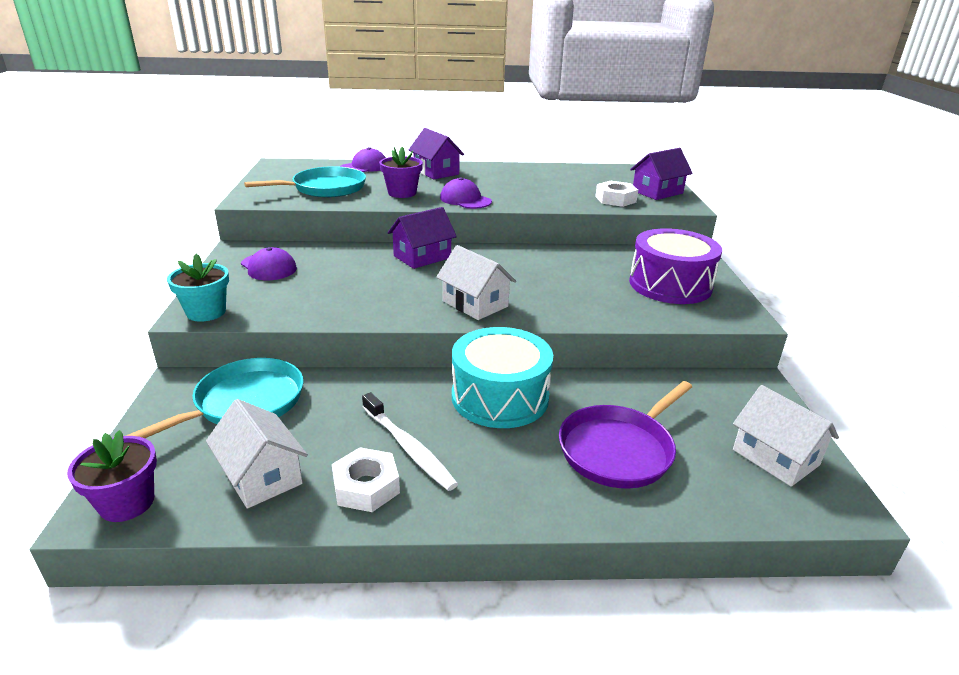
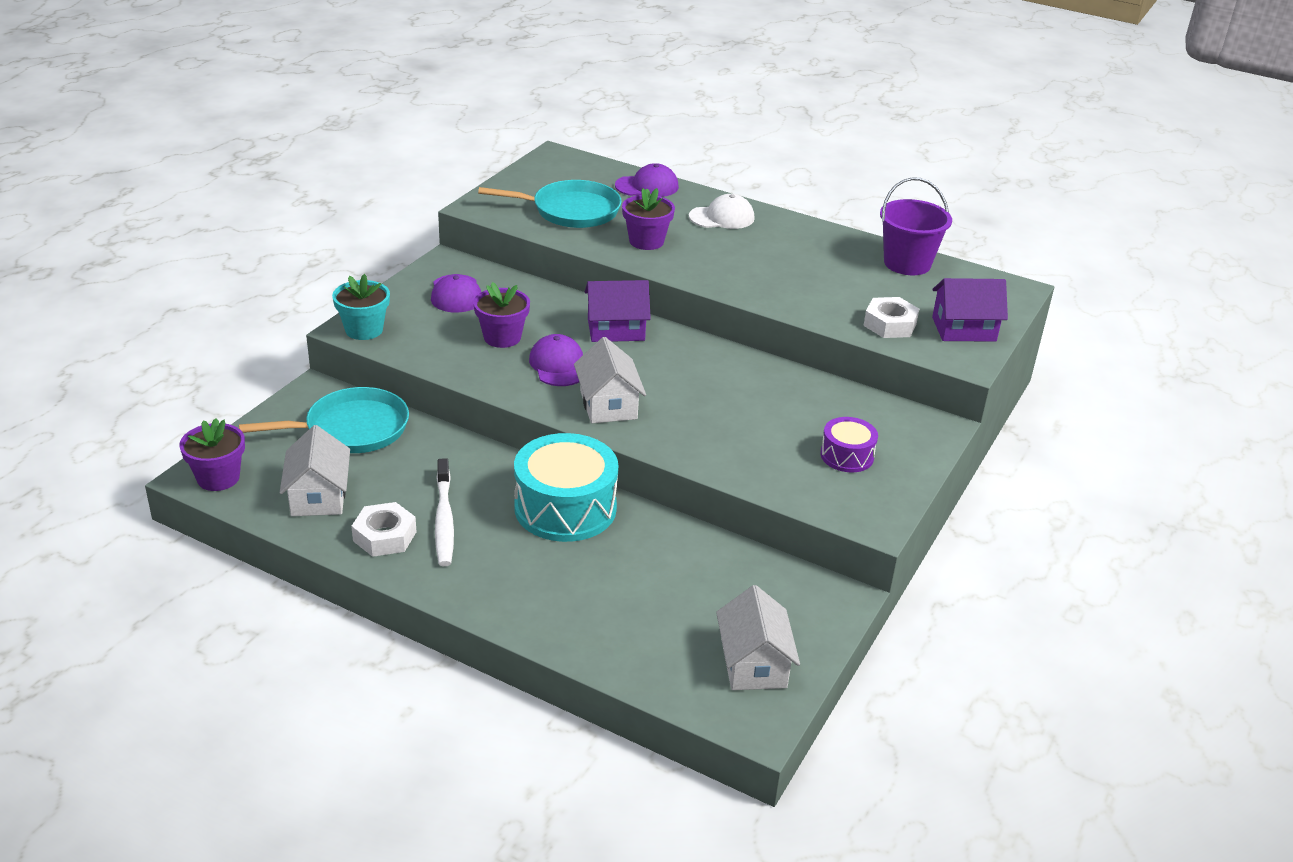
camera: 30 degrees right, 5 degrees up
(339, 284) = (502, 337): none -> purple flower pot
(436, 172) = (722, 217): purple house -> white cap
(465, 200) = (706, 272): purple cap -> purple cap (558, 365)
(578, 170) = (907, 263): none -> purple bucket
(619, 450) = (617, 596): purple pan -> none
(670, 285) = (847, 456): purple drum -> purple drum, size x0.53

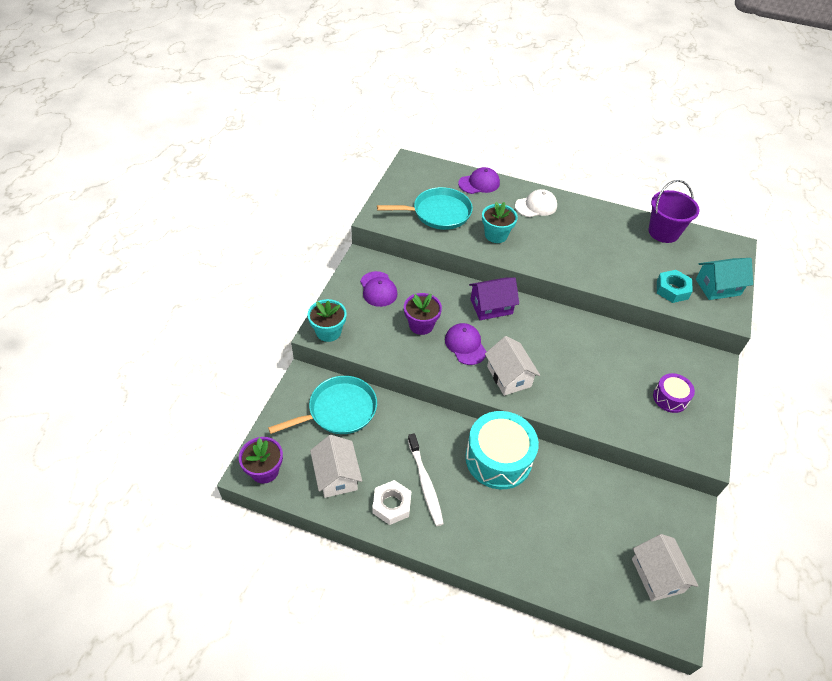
camera: 10 degrees left, 15 degrees up
(646, 241) = (496, 235): purple flower pot -> turquoise flower pot
(890, 324) = (672, 290): white nut -> turquoise nut
(964, 329) = (717, 287): purple house -> turquoise house

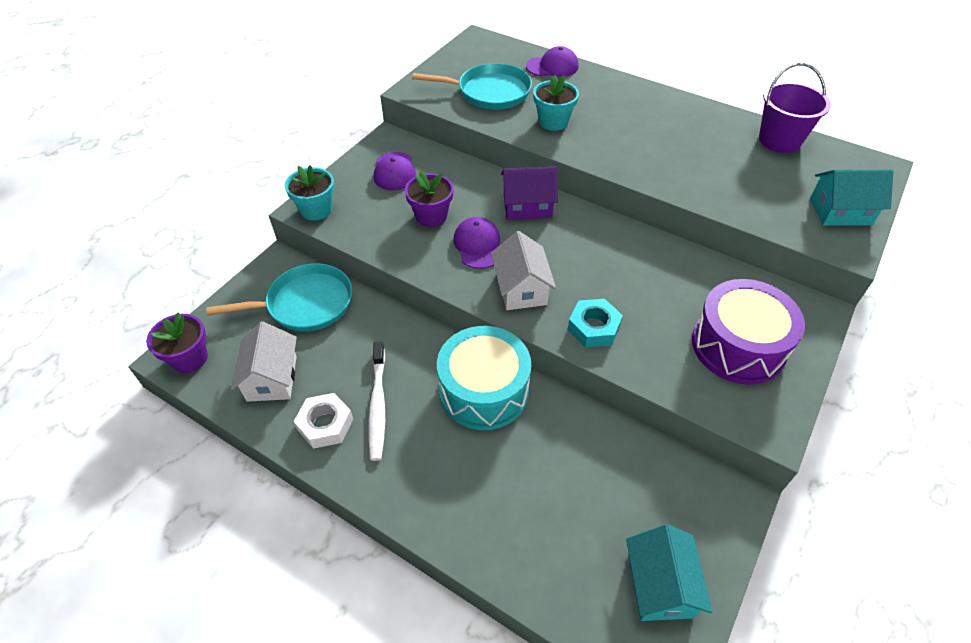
camera: 15 degrees right, 0 degrees up
(536, 206) = (616, 96): white cap -> none
(657, 575) = (660, 585): white house -> turquoise house
(670, 398) = (738, 346): purple drum -> purple drum, size x1.89
(672, 290) = (772, 207): turquoise nut -> turquoise nut (593, 328)

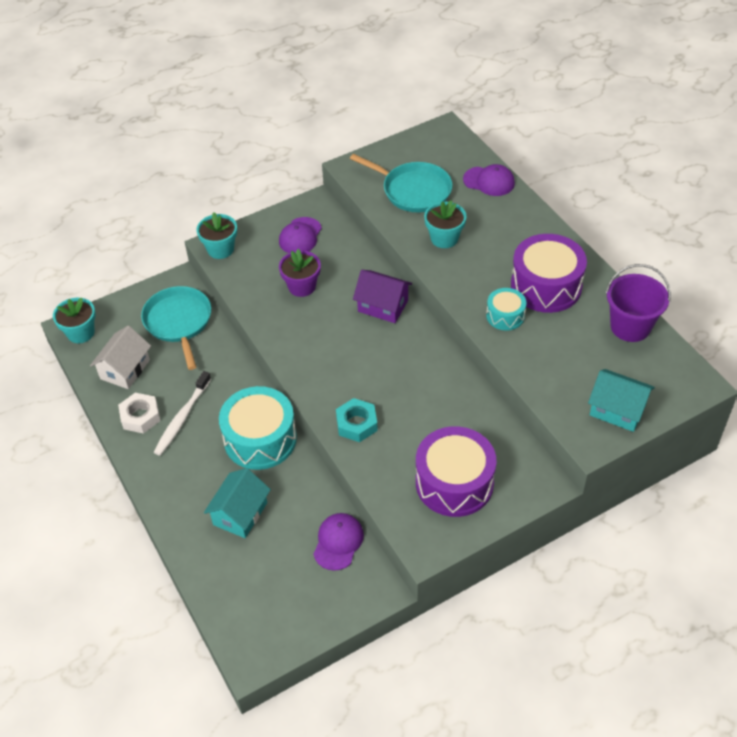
camera: 30 degrees right, 0 degrees up
(189, 358) = (81, 333): purple flower pot -> turquoise flower pot
(305, 303) = (179, 322): turquoise pan -> turquoise pan turned 120 degrees counterclockwise
(478, 245) = (320, 325): purple cap -> purple cap (338, 542)
(521, 289) = (326, 372): white house -> none
(660, 585) = (283, 614): turquoise house -> turquoise house (240, 514)
(667, 167) = (505, 316): none -> turquoise drum
(679, 131) = (546, 286): none -> purple drum

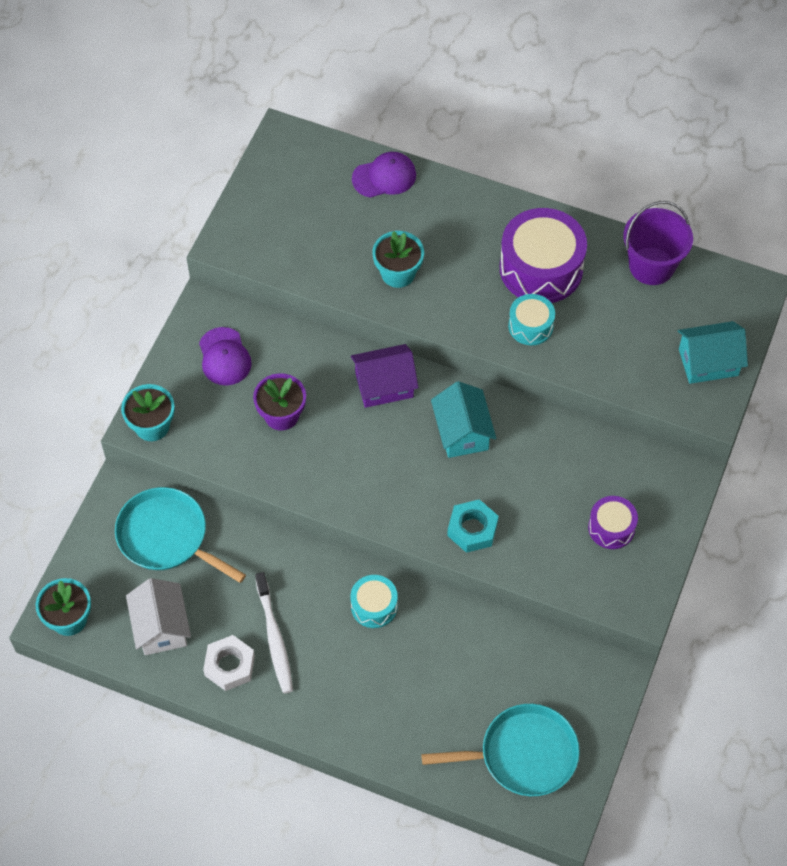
camera: 40 degrees left, 10 degrees up
(240, 514) = (426, 694): turquoise house -> turquoise house (462, 432)
(260, 439) = (374, 606): turquoise drum -> turquoise drum, size x0.53
(338, 542) = (541, 656): purple cap -> none
(413, 190) = (316, 234): turquoise pan -> turquoise pan (523, 754)
(454, 483) = (611, 528): purple drum -> purple drum, size x0.53

